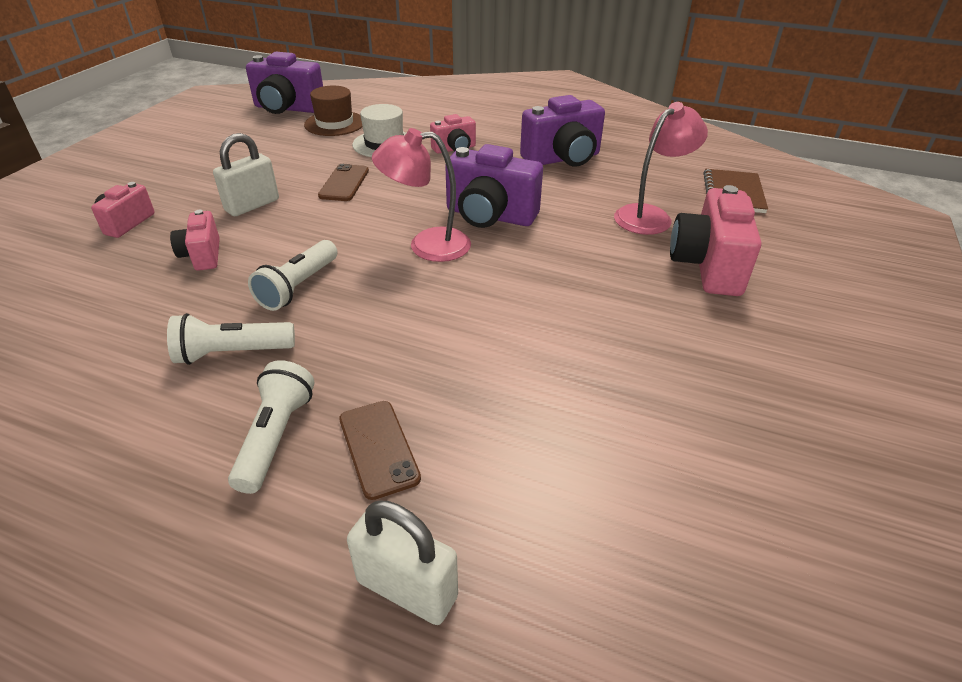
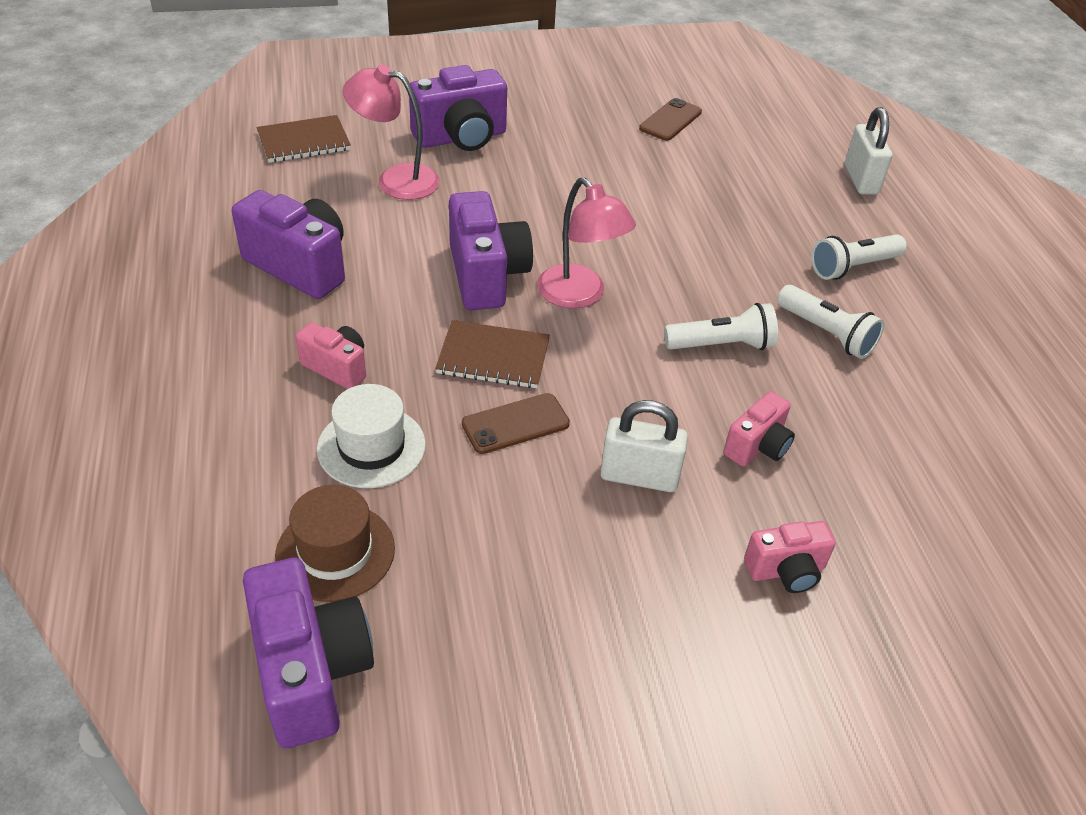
camera: 125 degrees left, 5 degrees up
(379, 448) = (806, 222): brown phone -> brown phone (670, 120)
(406, 193) = (493, 357): none -> brown notebook
(707, 266) = (461, 138): pink camera -> purple camera

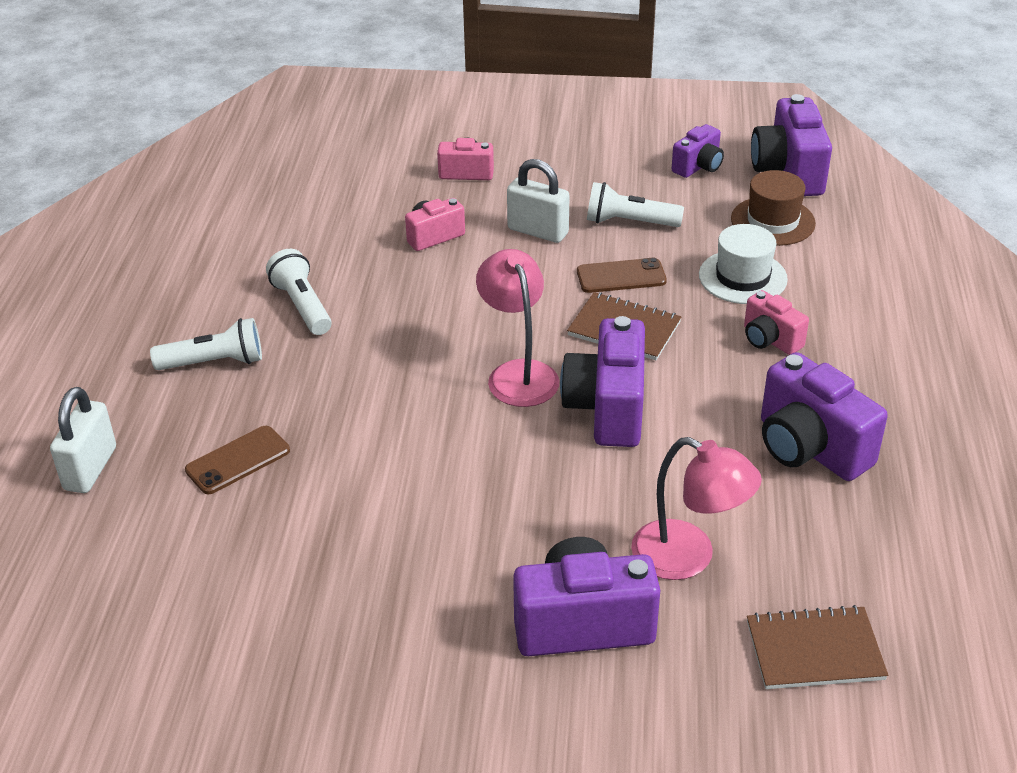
camera: 160 degrees left, 5 degrees down
(455, 655) = (698, 167): none -> purple camera
(670, 120) = (258, 613): brown phone -> brown phone (238, 460)
(721, 345) = (408, 310): white flashlight -> white flashlight (629, 222)

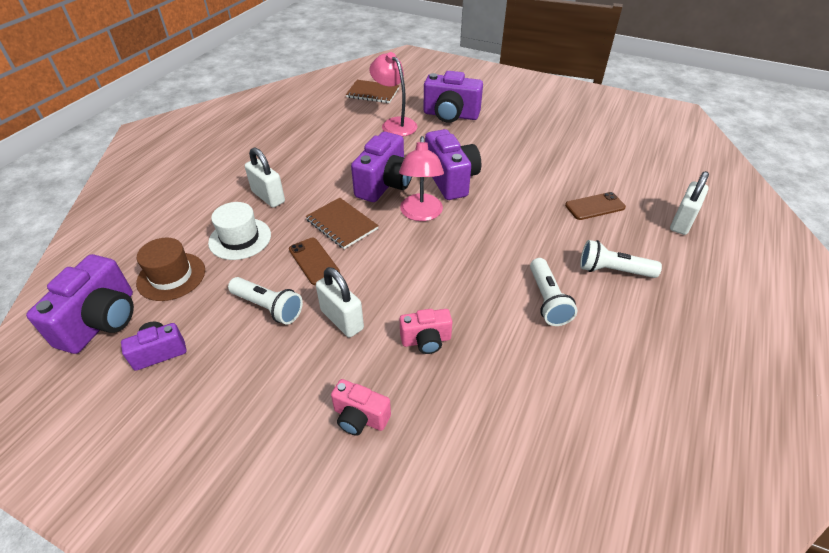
camera: 160 degrees left, 5 degrees up
(621, 276) = (313, 261): brown phone -> brown phone turned 45 degrees clockwise
(770, 340) = (268, 197): pink camera -> white padlock
(809, 448) = (306, 146): purple camera -> purple camera (451, 180)

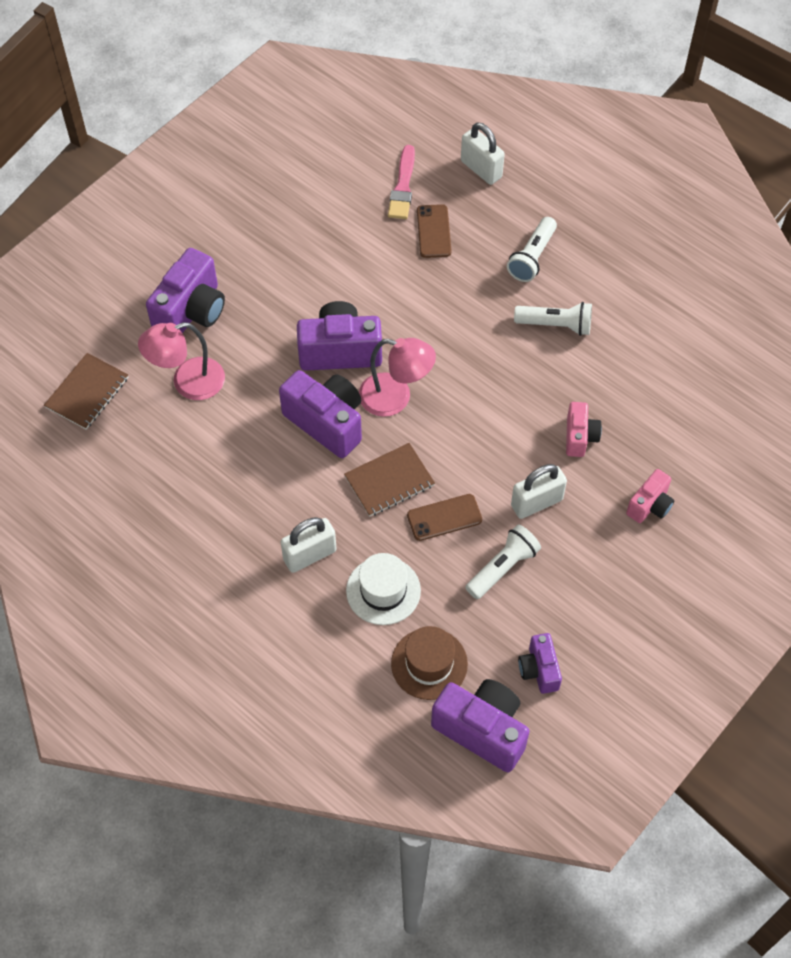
camera: 75 degrees left, 15 degrees up
(625, 183) = (403, 186): none -> pink brush

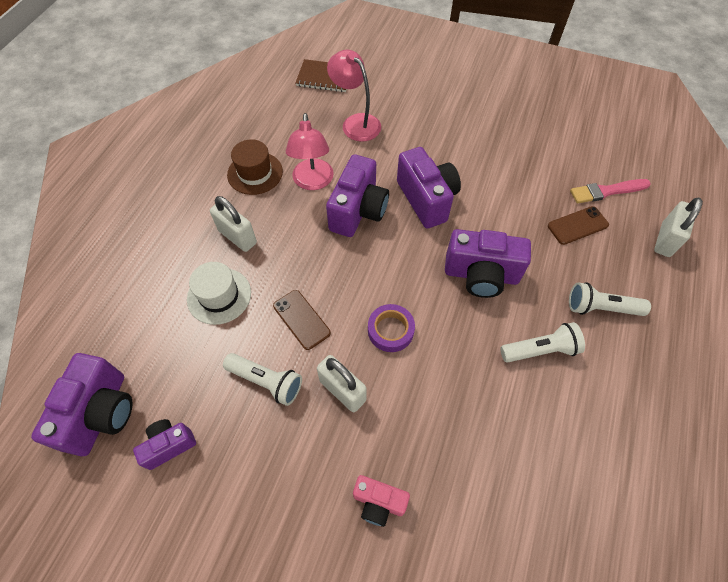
camera: 70 degrees right, 0 degrees up
(191, 311) = (414, 106): purple camera -> purple camera (481, 275)
(389, 481) = (322, 269): brown notebook -> none
(395, 398) = (401, 249): pink lamp -> pink lamp (313, 182)
(429, 664) = (158, 351): brown hat -> brown hat (255, 173)
(488, 441) = (390, 330): none -> purple tape
(555, 325) = (540, 350): white flashlight -> white flashlight turned 90 degrees counterclockwise
(580, 437) = (428, 408): pink camera -> none

